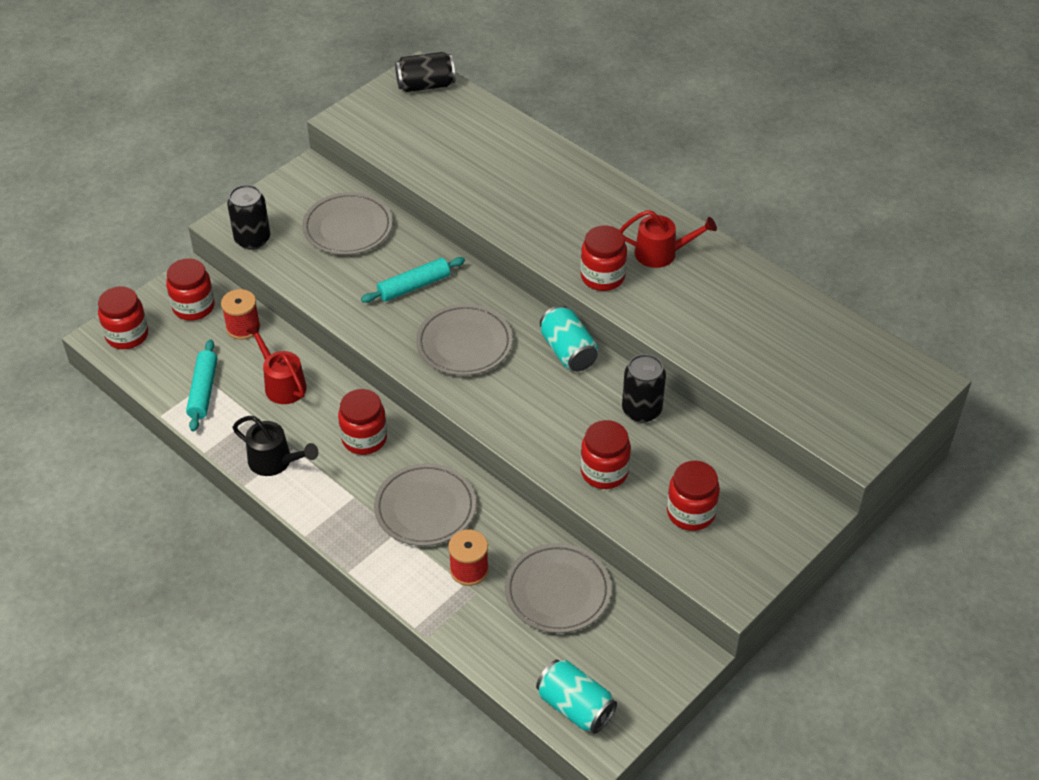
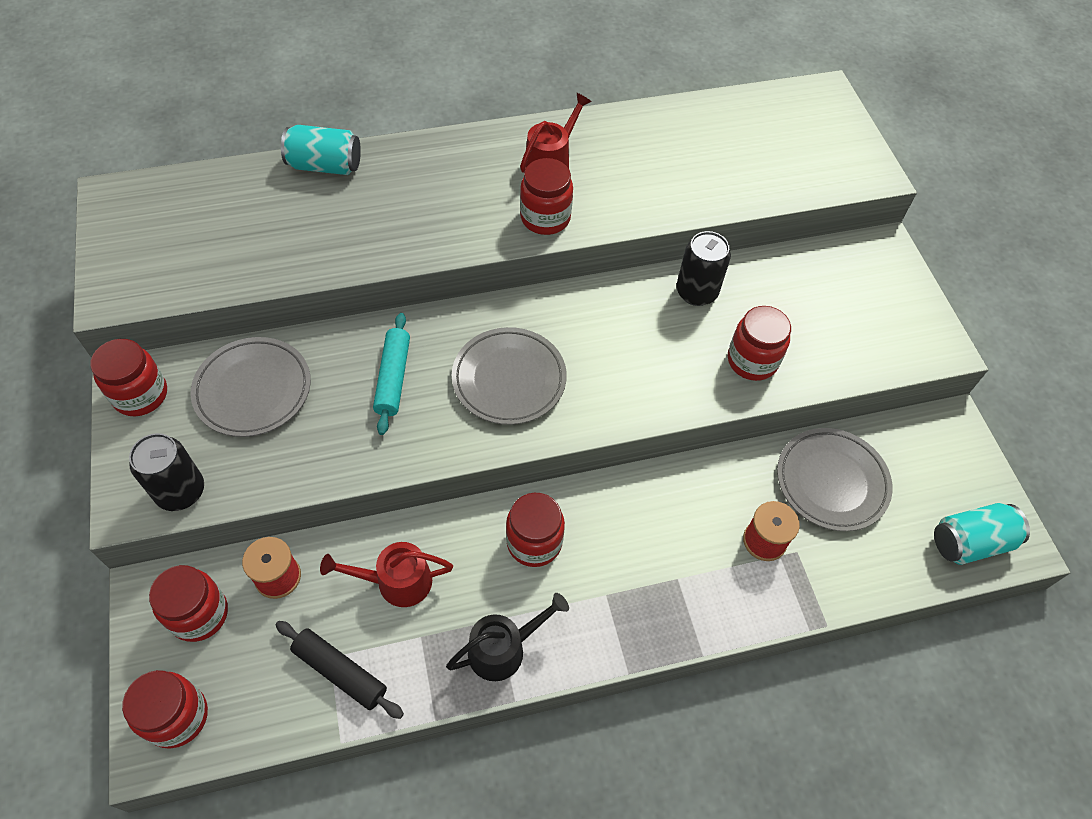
camera: 60 degrees left, 10 degrees up
(203, 391) = (340, 672): turquoise rolling pin -> black rolling pin
(425, 85) = (139, 201): black can -> none
(425, 508) = (664, 537): grey plate -> none
(568, 351) = (584, 304): turquoise can -> turquoise can (325, 166)
(691, 513) = (838, 326): red jar -> red jar (140, 395)

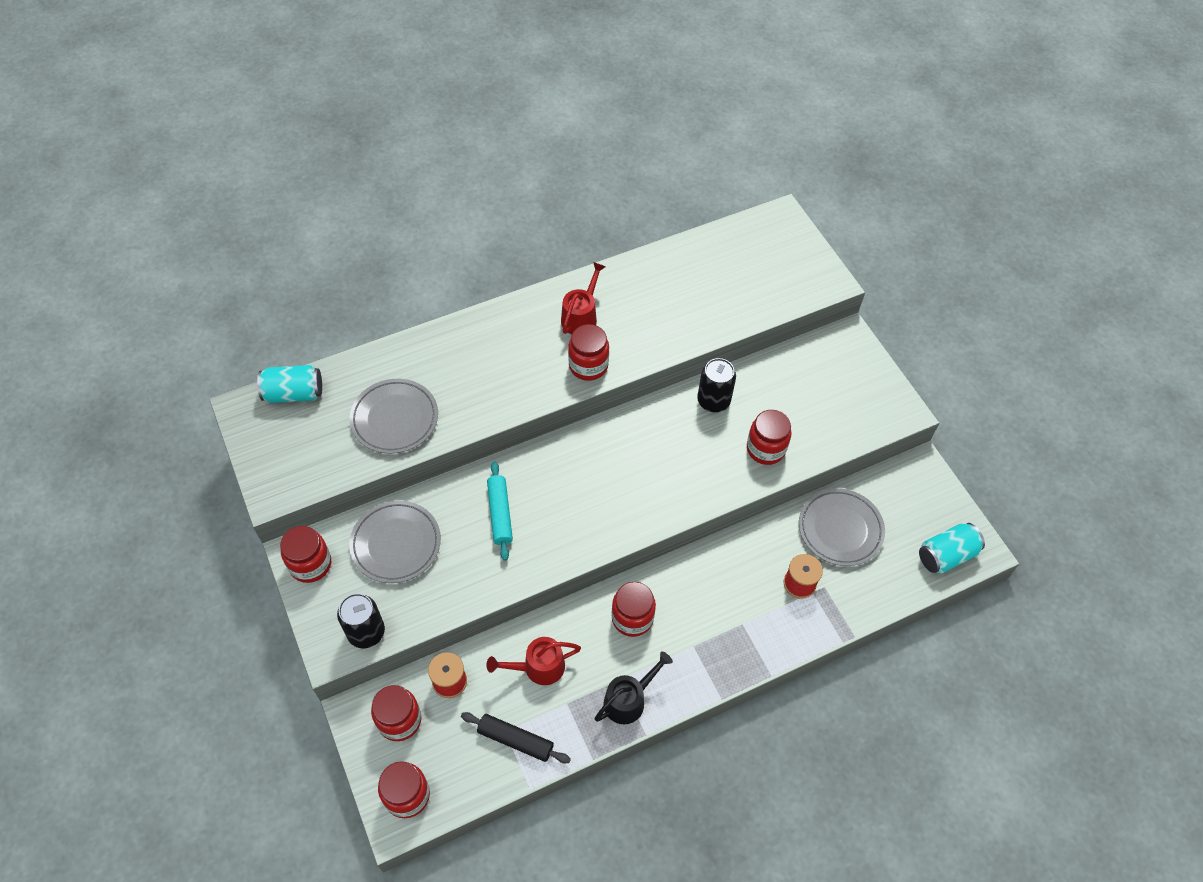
camera: 10 degrees left, 0 degrees up
(325, 166) = (404, 352): turquoise can -> turquoise can (294, 393)
(509, 379) = (588, 498): grey plate -> grey plate (395, 419)

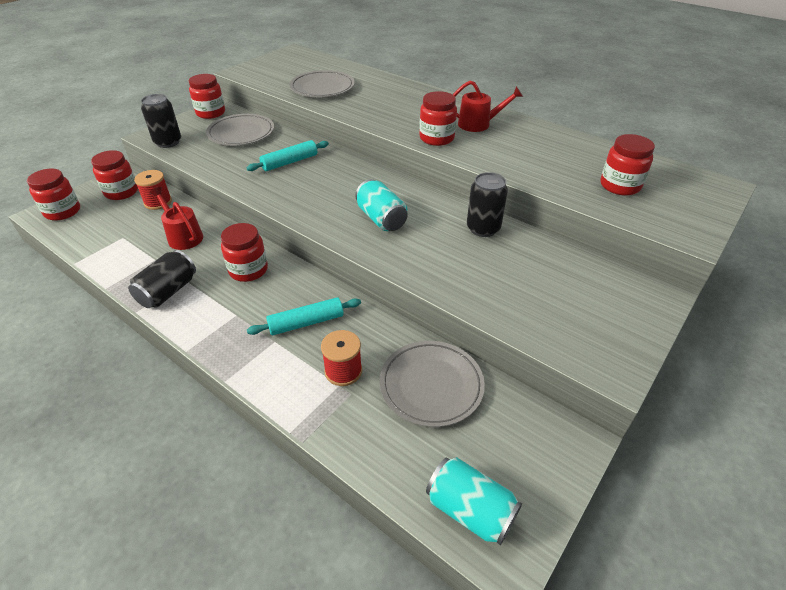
camera: 65 degrees right, 15 degrees down
(294, 393) = (315, 59): turquoise can -> turquoise can (381, 219)
(515, 740) = (116, 244): black rolling pin -> none
(629, 699) = (168, 291): black watering can -> black can
(731, 591) = (306, 322): none -> turquoise rolling pin
(765, 449) = (461, 274): red jar -> red jar (620, 186)

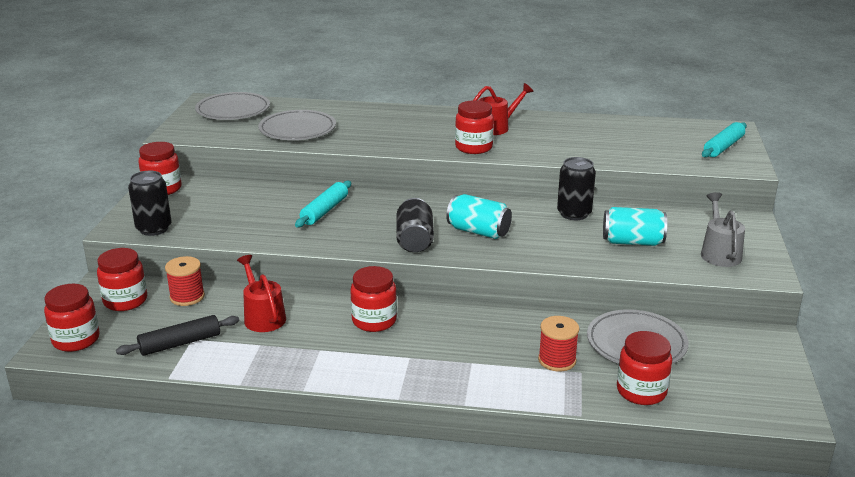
camera: 30 degrees left, 15 degrees down
(112, 238) = (180, 343): none -> black rolling pin
(168, 291) = (314, 364): black can -> black can (414, 240)
(183, 236) = (262, 316): red watering can -> red watering can turned 45 degrees clockwise
(241, 133) = (231, 199): grey plate -> grey plate (233, 110)
(306, 322) = (482, 340): turquoise rolling pin -> turquoise rolling pin (723, 147)
(470, 510) = (744, 402): turquoise can -> turquoise can (632, 242)
(585, 323) = (719, 253): none -> grey watering can
(620, 186) = (663, 146): red jar -> red jar (641, 391)

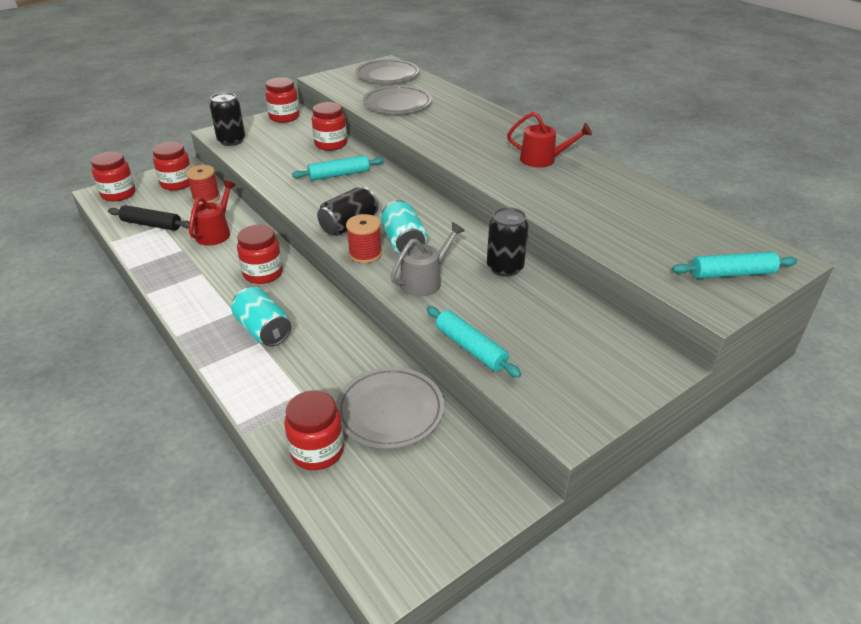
camera: 45 degrees right, 10 degrees up
(473, 147) = (489, 168): red jar -> red jar (331, 144)
(557, 360) = (311, 381): red spool -> red spool (365, 254)
(632, 242) = (504, 319): turquoise can -> turquoise can (263, 330)
(647, 267) = (471, 348): none -> turquoise rolling pin
(719, 253) = (563, 377): grey watering can -> grey watering can (425, 280)

